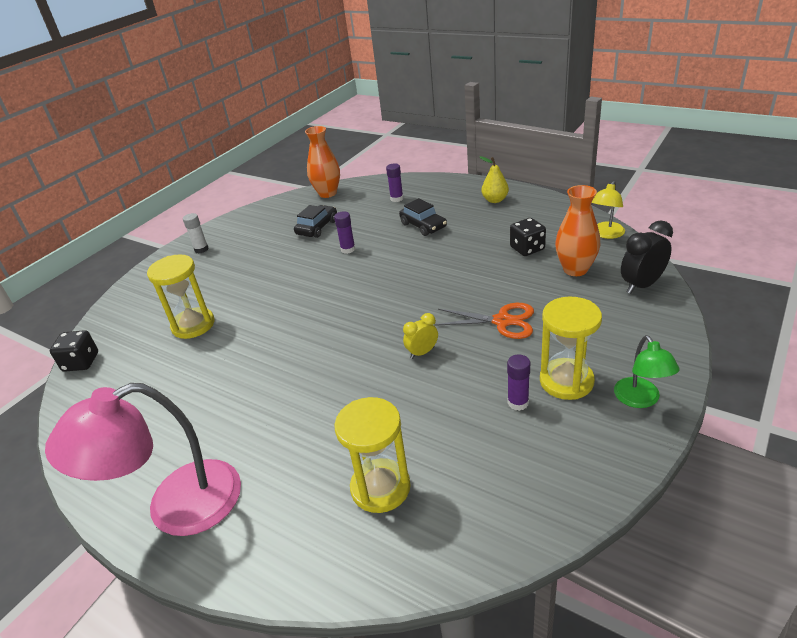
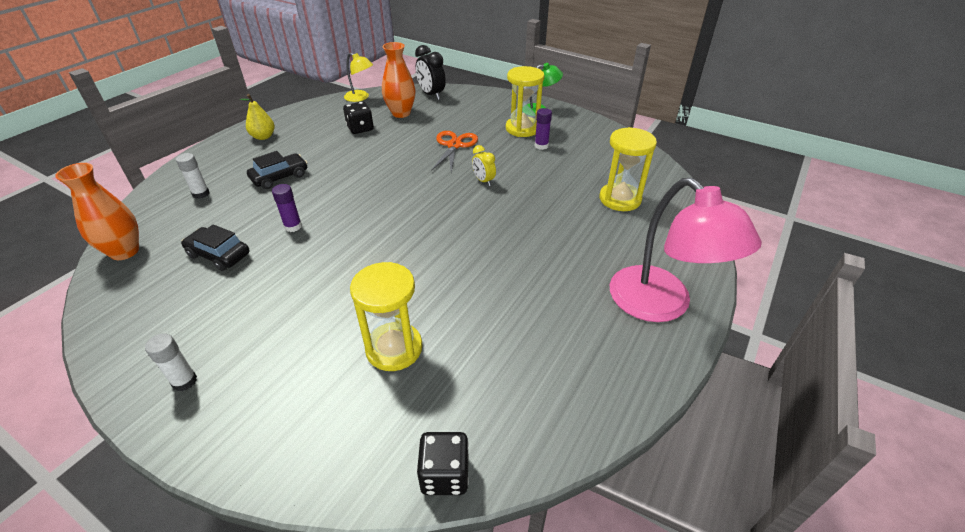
camera: 95 degrees left, 5 degrees up
(396, 198) = (201, 194): purple glue stick -> white glue stick

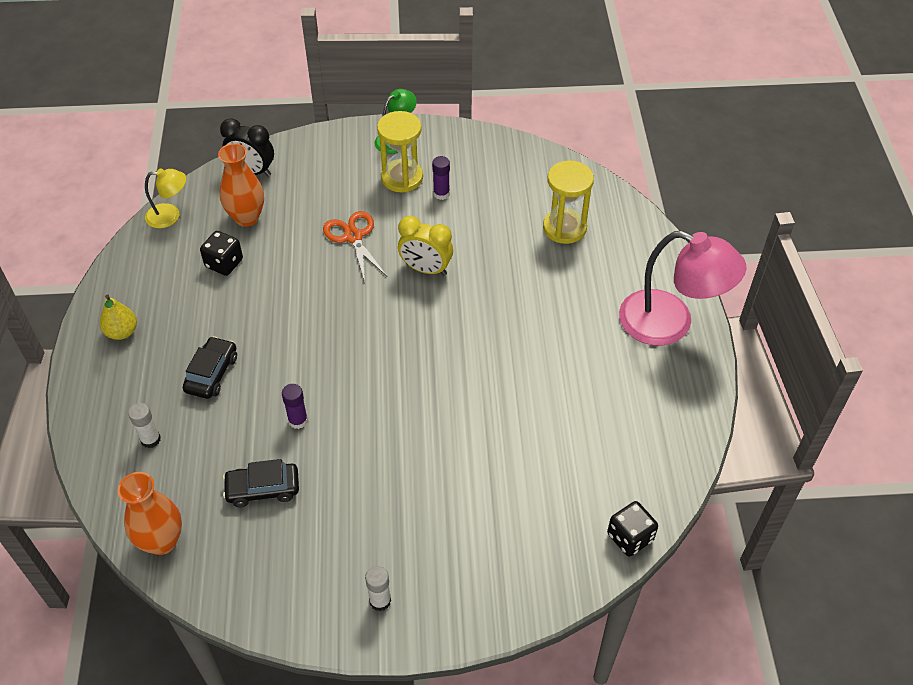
camera: 35 degrees left, 10 degrees up
(394, 348) = (511, 476): yellow hourglass -> none
(483, 181) = (426, 269): yellow clock -> yellow clock, size x1.64

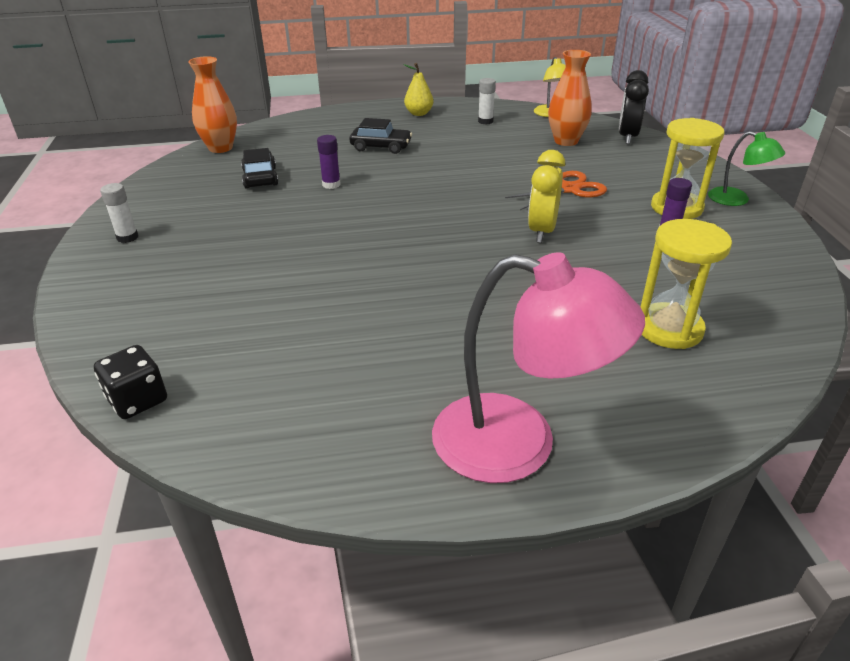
camera: 85 degrees right, 15 degrees down
(150, 439) = (314, 134): white glue stick -> white glue stick (485, 121)
(224, 263) = (505, 138): black dice -> none
(670, 323) = (519, 444): pink lamp -> pink lamp turned 90 degrees counterclockwise

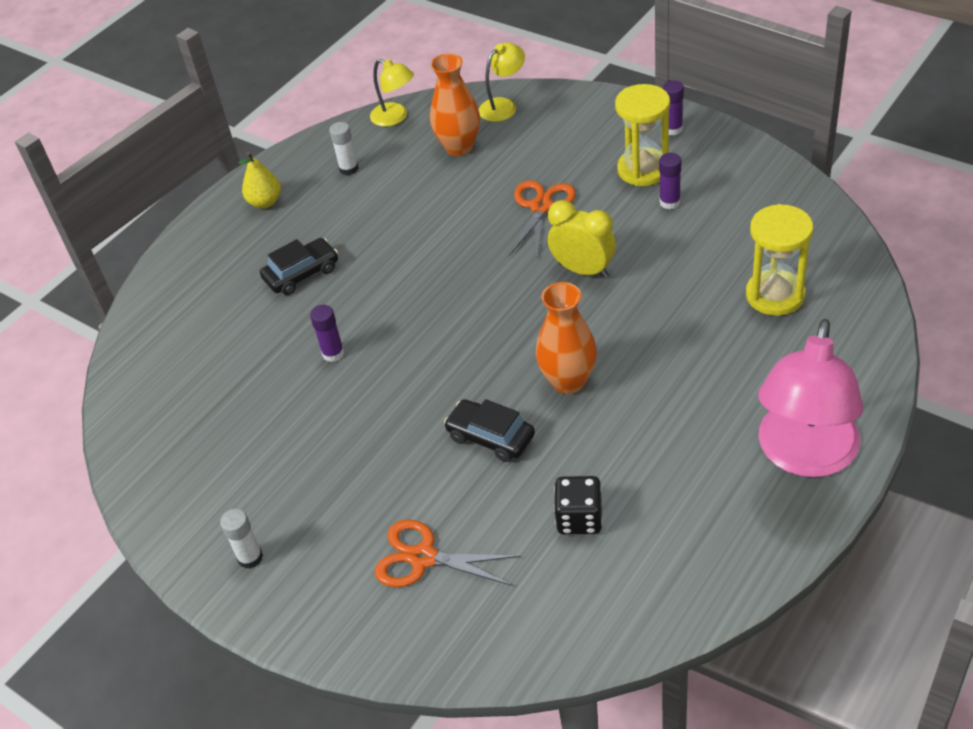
camera: 40 degrees left, 10 degrees up
(138, 400) = (539, 652): black dice -> black dice (579, 518)
(188, 300) = (423, 557): none -> orange scissors
(220, 148) = (134, 396): orange vase -> orange vase (568, 381)
(260, 177) = (249, 398): black car -> black car (490, 437)
(519, 444) = (804, 456): pink lamp -> pink lamp turned 135 degrees clockwise
(542, 231) = (583, 270): yellow clock -> yellow clock turned 150 degrees clockwise
(627, 137) = (503, 106): black clock -> yellow lamp
(736, 200) = (673, 129): green lamp -> purple glue stick

